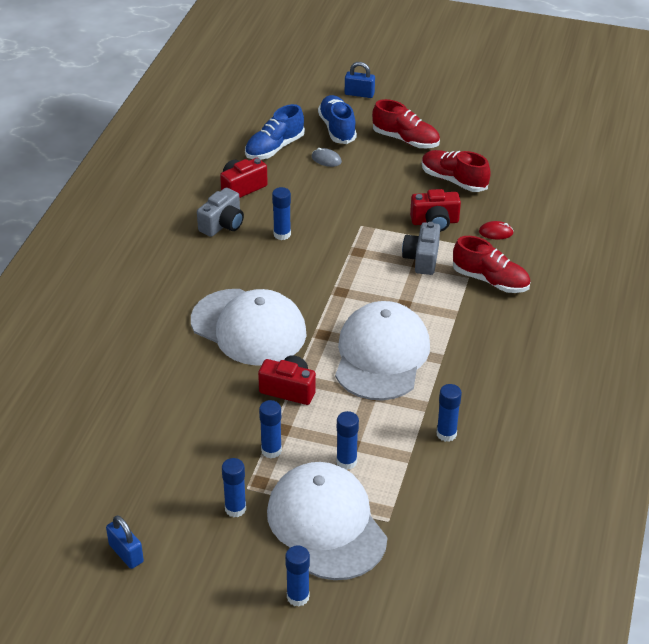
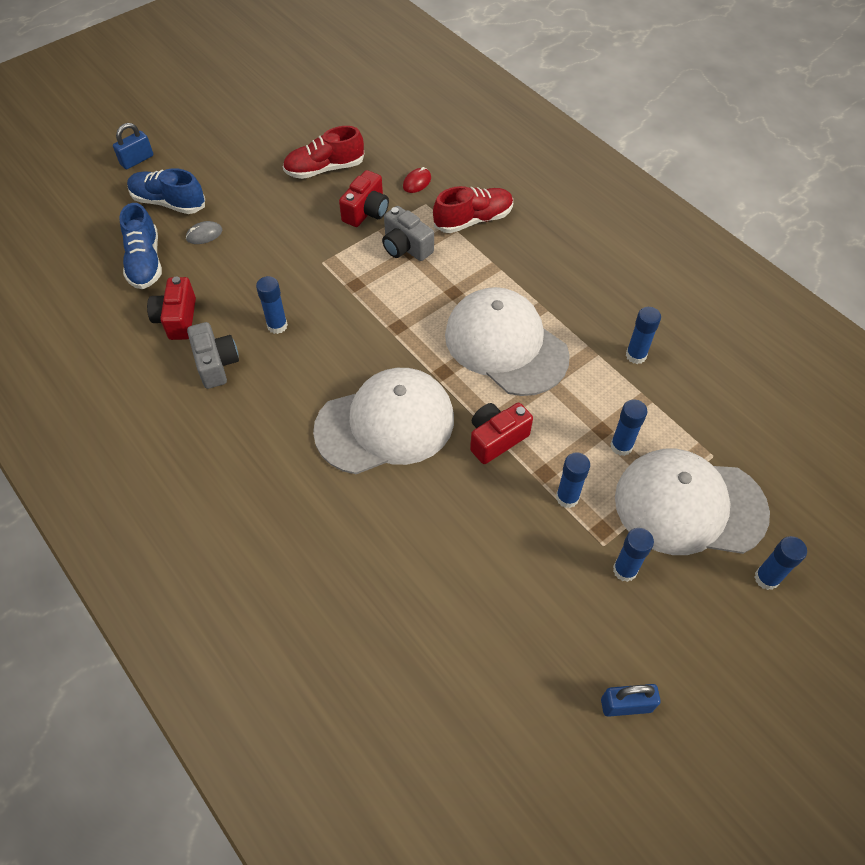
camera: 55 degrees left, 15 degrees up
(405, 140) = (237, 167): red shoe -> none

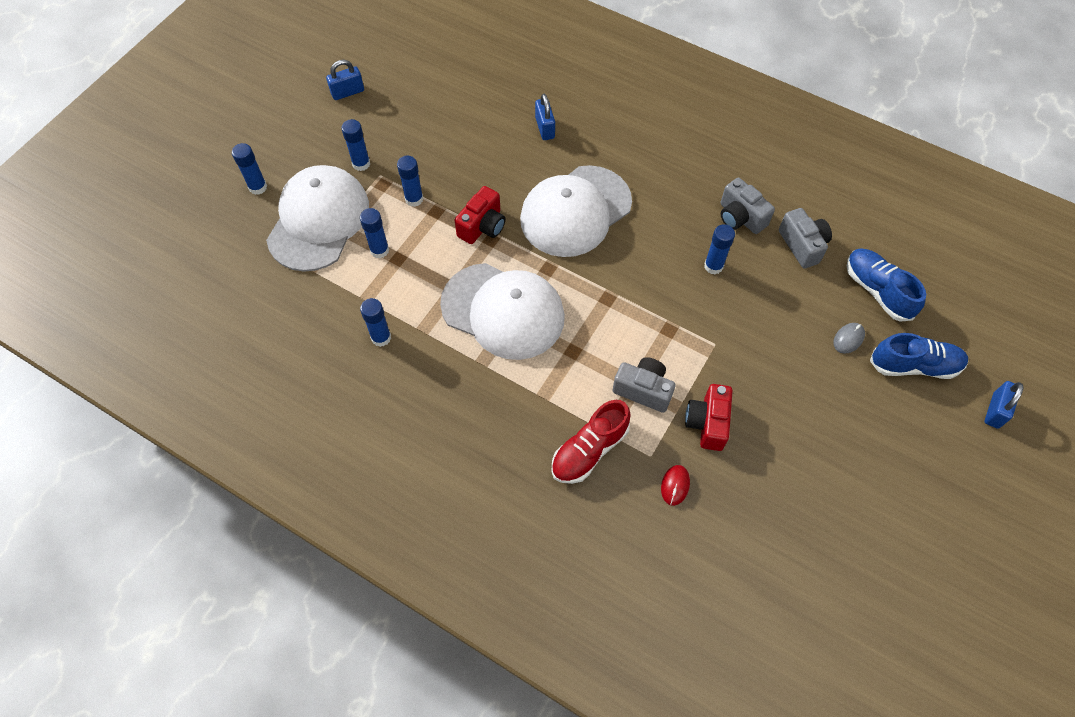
camera: 160 degrees right, 5 degrees up
(177, 319) = (802, 245): red camera -> grey camera
(324, 169) = (787, 469): red shoe -> none
(370, 546) = (545, 128): none -> blue padlock
(689, 505) = (318, 221): white cap -> white cap turned 60 degrees counterclockwise

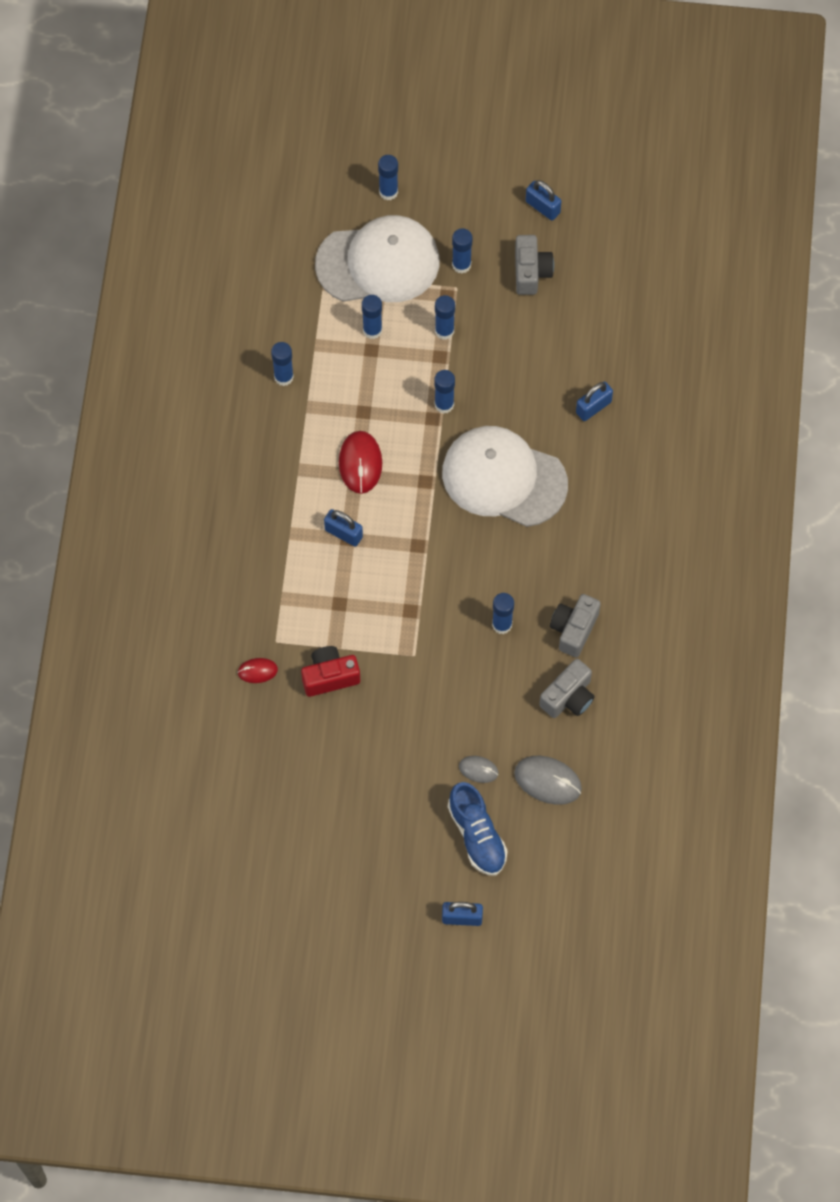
camera: 65 degrees right, 5 degrees up
(482, 226) = (444, 404): red camera -> blue glue stick
(503, 311) = (360, 463): white cap -> red mouse
(566, 352) = (343, 533): none -> blue padlock
(589, 450) = (257, 591): red shoe -> none
(643, 390) = (337, 612): grey camera -> grey camera (531, 272)
(877, 291) = (547, 781): blue shoe -> grey mouse

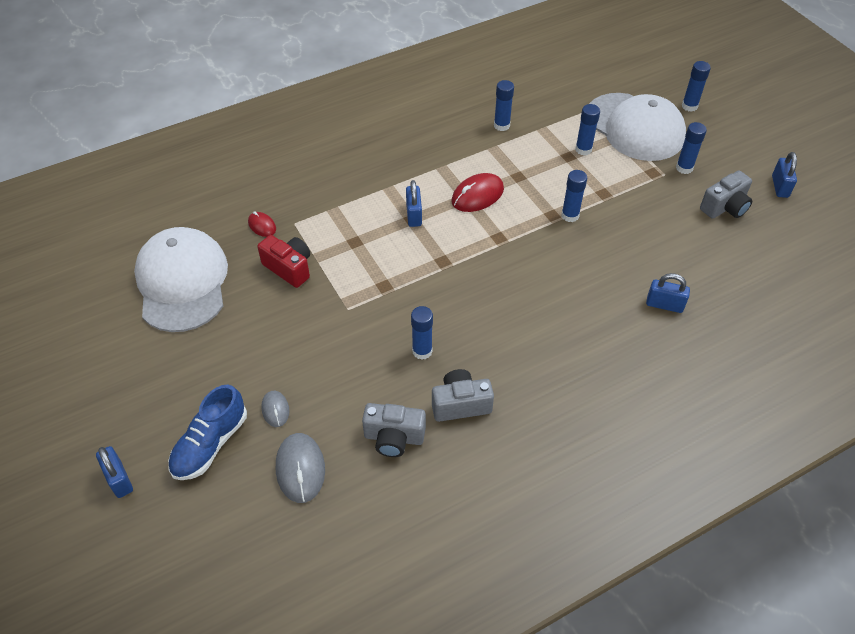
camera: 55 degrees right, 15 degrees down
(444, 331) = (625, 185): blue glue stick -> none
(504, 478) = (548, 282): white cap -> white cap (182, 282)

